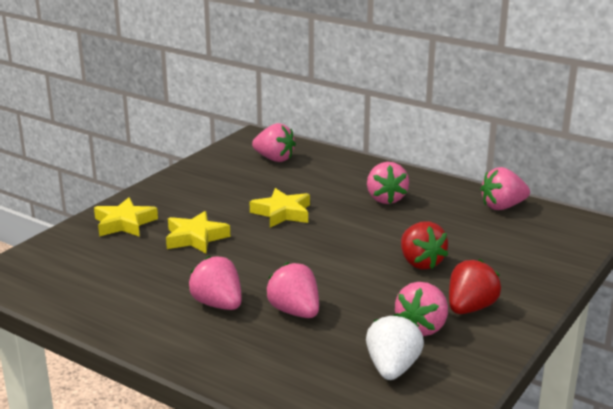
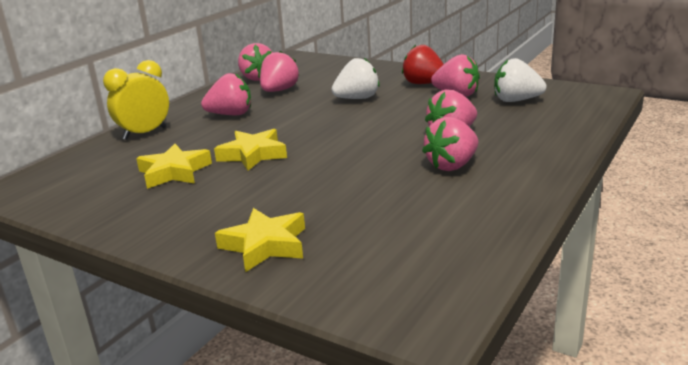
camera: 90 degrees left, 0 degrees up
(195, 238) = (310, 193): yellow star -> yellow star (174, 172)
(274, 159) = (98, 171): pink strawberry -> pink strawberry (279, 90)
(347, 167) = (145, 133): none -> yellow clock
(420, 263) = (357, 98): red strawberry -> white strawberry

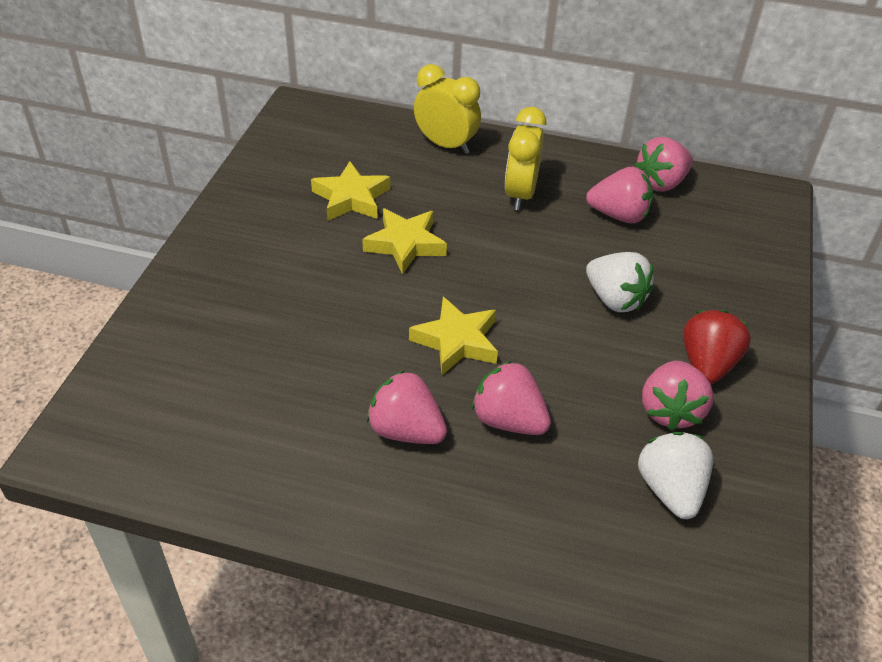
camera: 70 degrees right, 20 degrees up
(231, 114) = (520, 194): pink strawberry -> yellow clock
(265, 245) = (203, 305): yellow star -> yellow star (456, 341)

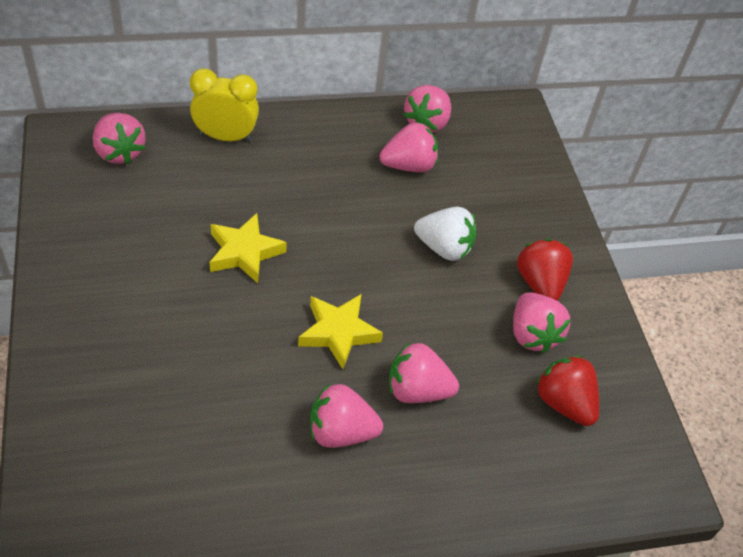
camera: 30 degrees left, 5 degrees up
(340, 133) = (120, 152): none -> pink strawberry
(351, 198) = (169, 219): yellow star -> none
(520, 194) = (317, 170): yellow clock -> none
(670, 490) = (564, 403): white strawberry -> red strawberry

